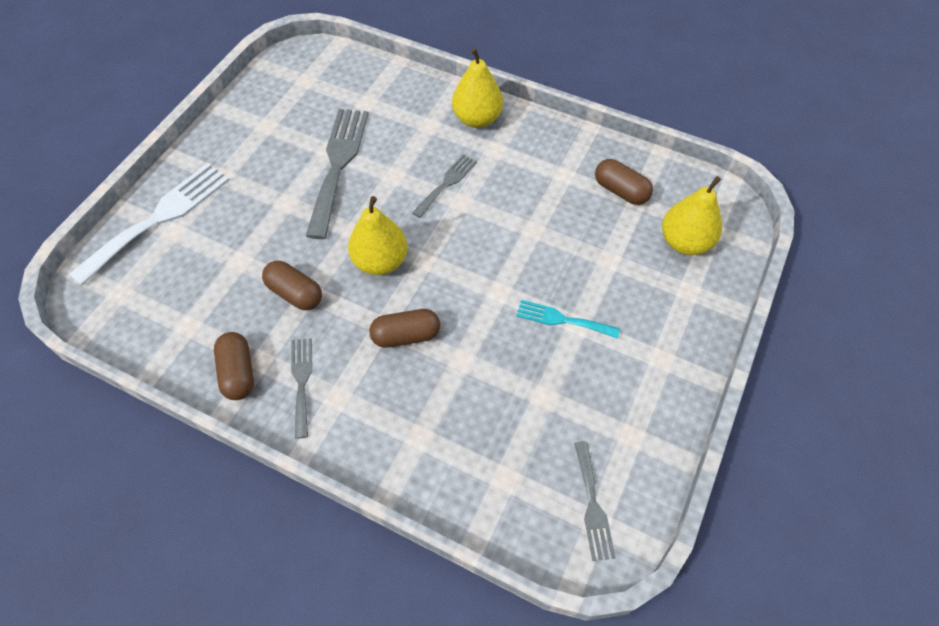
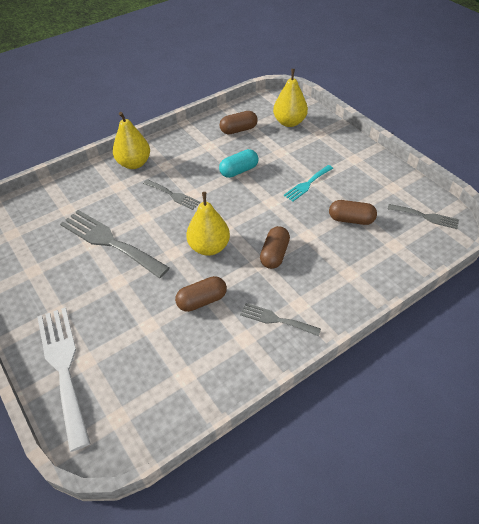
camera: 60 degrees left, 10 degrees down
(238, 372) = (246, 355): brown capsule -> brown capsule (351, 220)
(446, 183) = (173, 195): grey fork -> grey fork turned 150 degrees clockwise
(536, 229) = (239, 171): none -> turquoise capsule

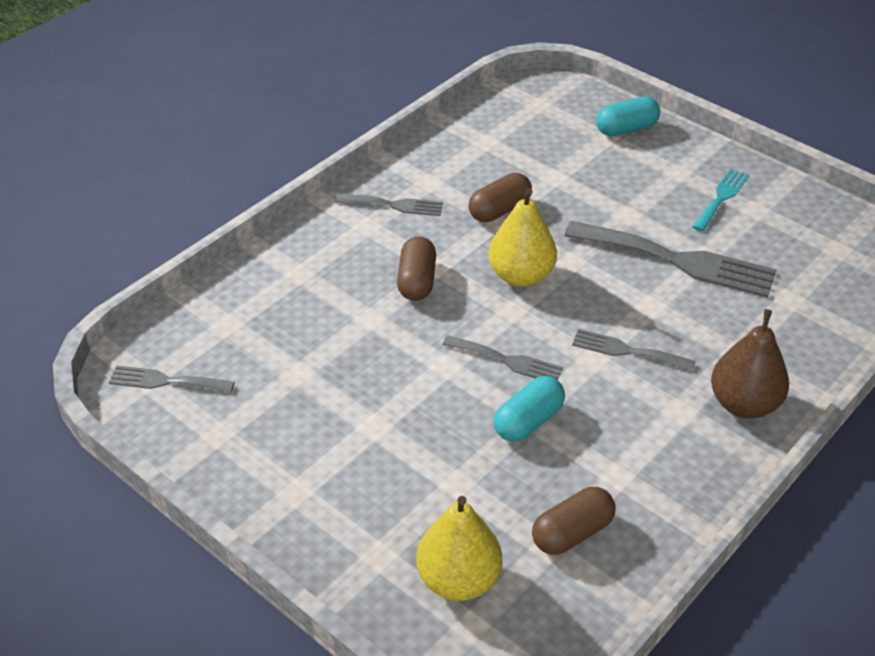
camera: 165 degrees right, 5 degrees down
(63, 367) = (626, 129): white fork -> turquoise capsule
(134, 163) = (744, 404): yellow pear -> brown pear
(237, 199) = (507, 360): none -> grey fork
(307, 184) = (386, 413): turquoise fork -> turquoise fork (721, 198)
(351, 220) = (299, 355): brown capsule -> none

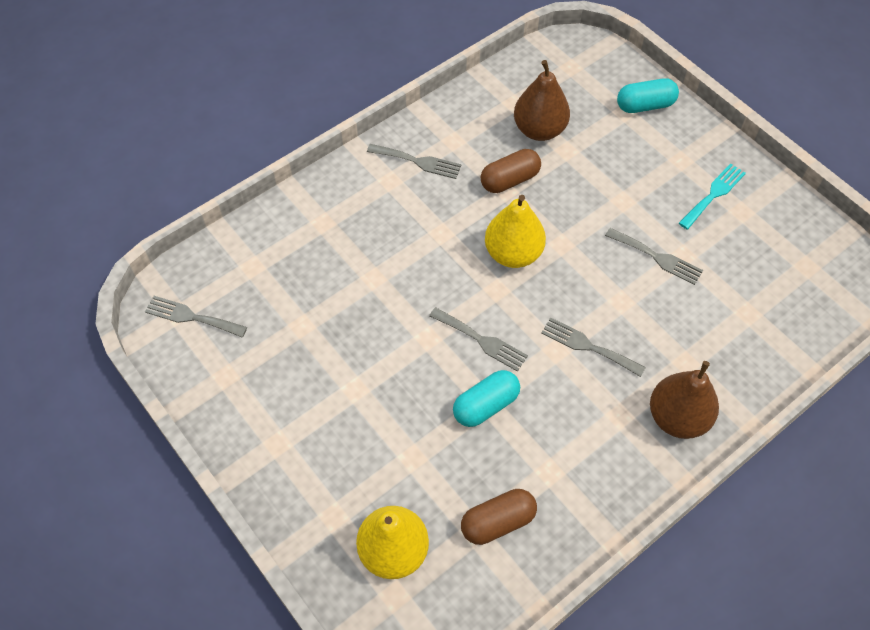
camera: 10 degrees right, 15 degrees up
(417, 281) = (421, 246): brown capsule -> none
(519, 162) = (539, 130): none -> brown pear
(678, 260) = (657, 257): grey fork -> grey fork, size x0.54

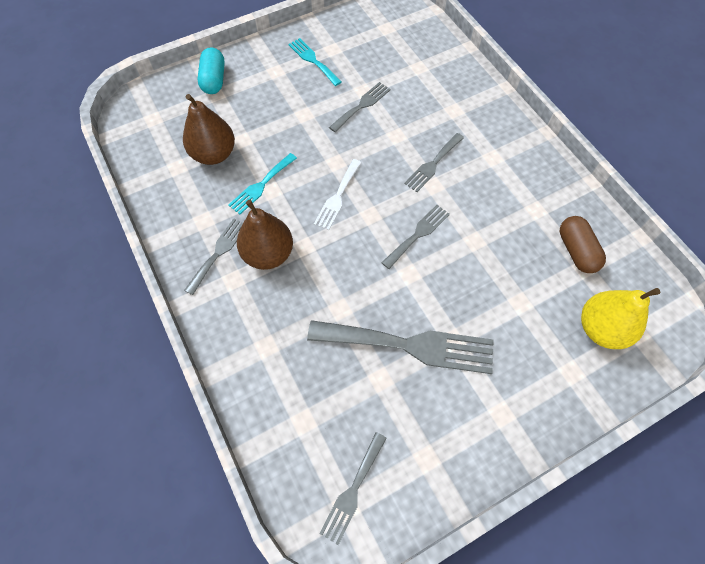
camera: 80 degrees left, 5 degrees up
(342, 347) = (409, 345): none -> grey fork
(485, 405) = (477, 242): turquoise capsule -> none
(509, 180) = (261, 185): brown capsule -> turquoise fork
(513, 253) = (337, 197): yellow pear -> white fork
(677, 417) = (497, 125): brown pear -> brown pear (268, 254)

